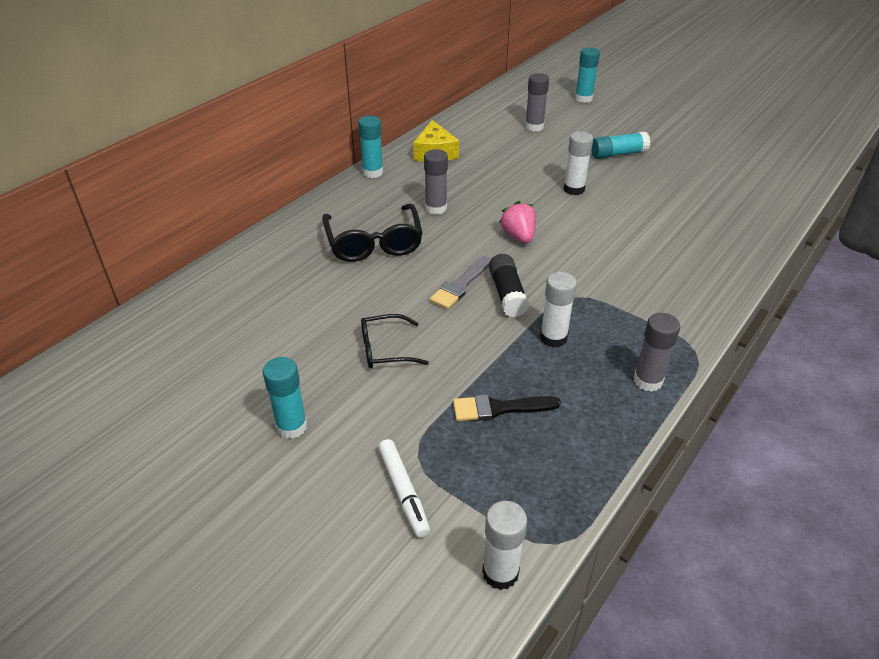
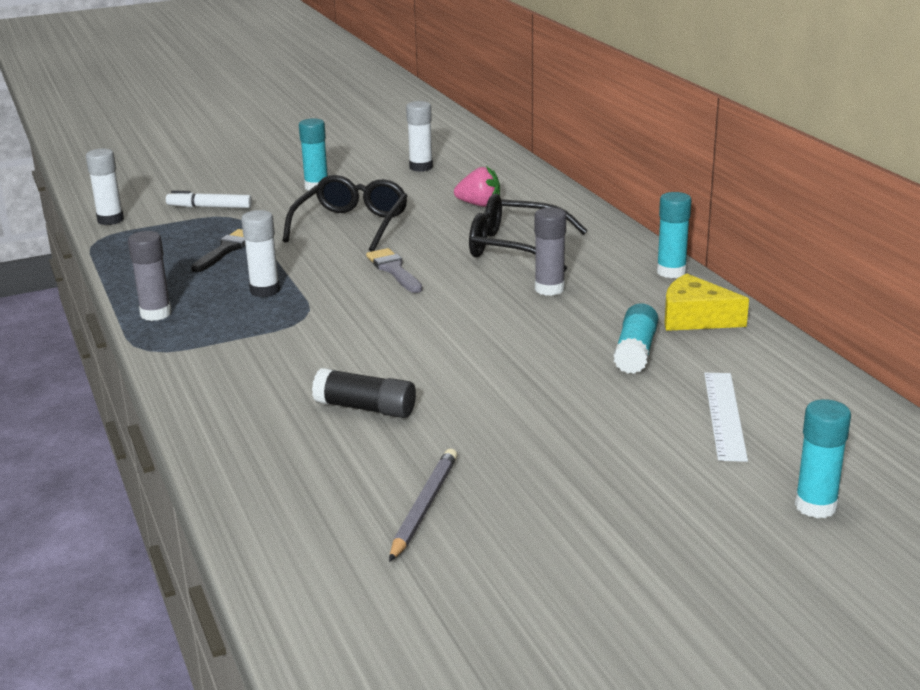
camera: 120 degrees right, 15 degrees down
(386, 349) = (351, 225): black glasses -> black glasses, size x1.64
(507, 294) = (352, 287): black glue stick -> black glue stick (365, 408)
(518, 236) = (440, 319): pink strawberry -> pink strawberry (479, 205)
(534, 127) = (724, 415): grey glue stick -> white ruler
(574, 189) = (502, 385): white glue stick -> white glue stick (421, 167)
(618, 154) = (568, 459): turquoise glue stick -> turquoise glue stick (635, 352)
(700, 177) = (424, 507): none -> grey pencil

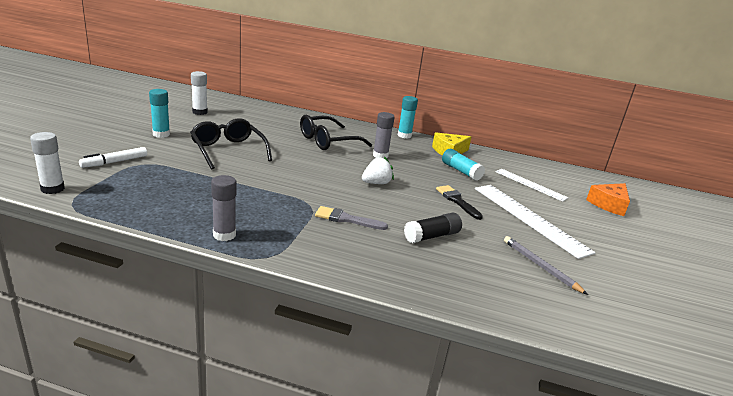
camera: 55 degrees left, 0 degrees up
(226, 250) = (184, 184): black brush -> black brush (457, 201)
(265, 291) = (259, 199): white glue stick -> none
(394, 270) = (300, 167): grey brush -> grey brush (347, 219)
(450, 322) = (376, 183): none -> white strawberry
(479, 205) = (270, 125): pink strawberry -> none
(577, 453) = (529, 218): none -> white ruler
(815, 506) = (609, 205): turquoise glue stick -> orange cheese

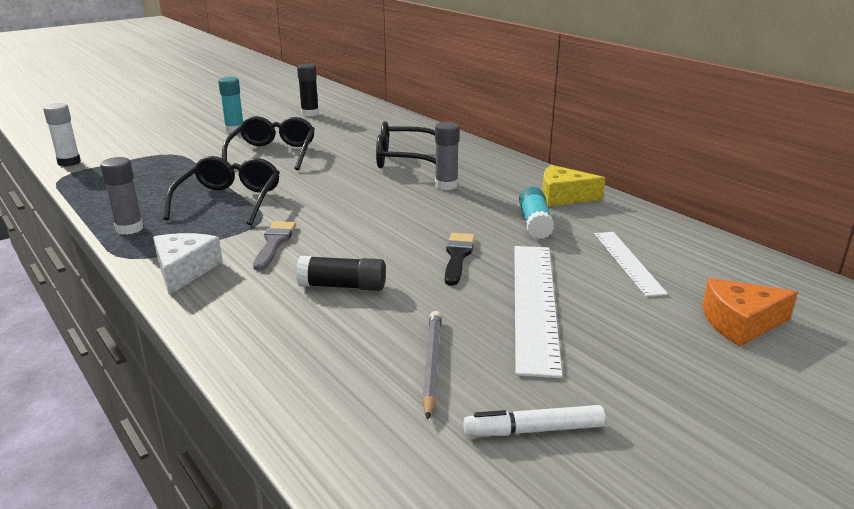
camera: 40 degrees right, 0 degrees up
(115, 162) = (153, 148): white marker -> white marker (535, 430)
(200, 112) = (310, 114): white glue stick -> black glue stick
(262, 195) = (229, 201): none -> black glasses
(323, 255) = (184, 270): none -> white cheese
(347, 219) = (274, 243): grey brush -> grey brush turned 45 degrees clockwise
(376, 183) = (382, 214): white strawberry -> none
(404, 135) = (527, 168): turquoise glue stick -> none

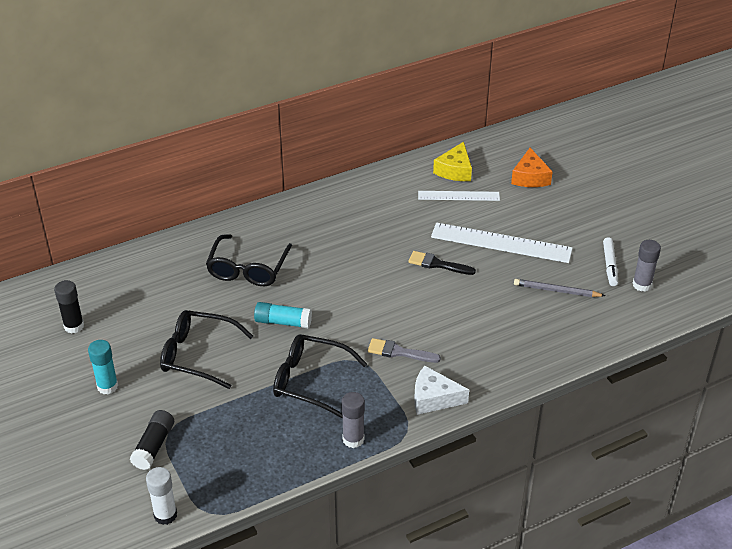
camera: 80 degrees left, 15 degrees up
(342, 286) = (469, 319): black glue stick -> black glue stick (154, 446)
(446, 185) = (315, 253): grey glue stick -> grey glue stick (642, 285)
(535, 223) = (396, 221): turquoise glue stick -> turquoise glue stick (283, 322)
(563, 197) = (354, 198): yellow cheese -> yellow cheese (455, 170)

